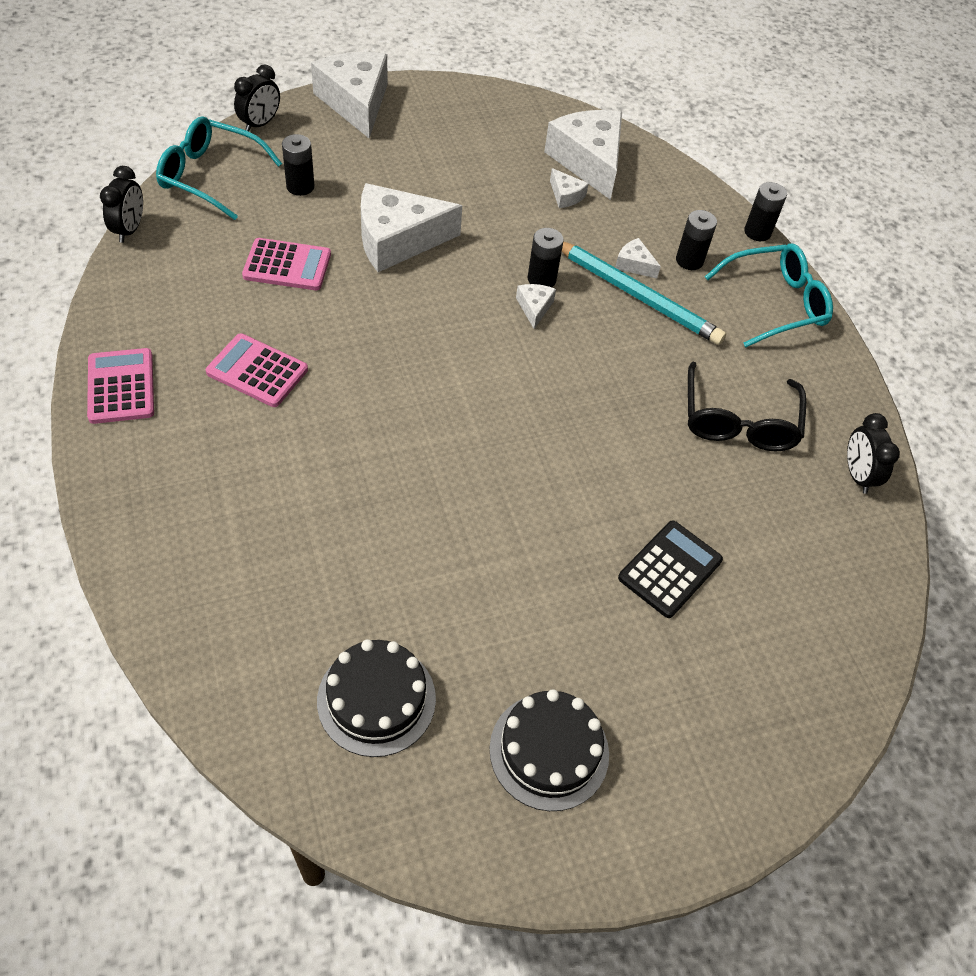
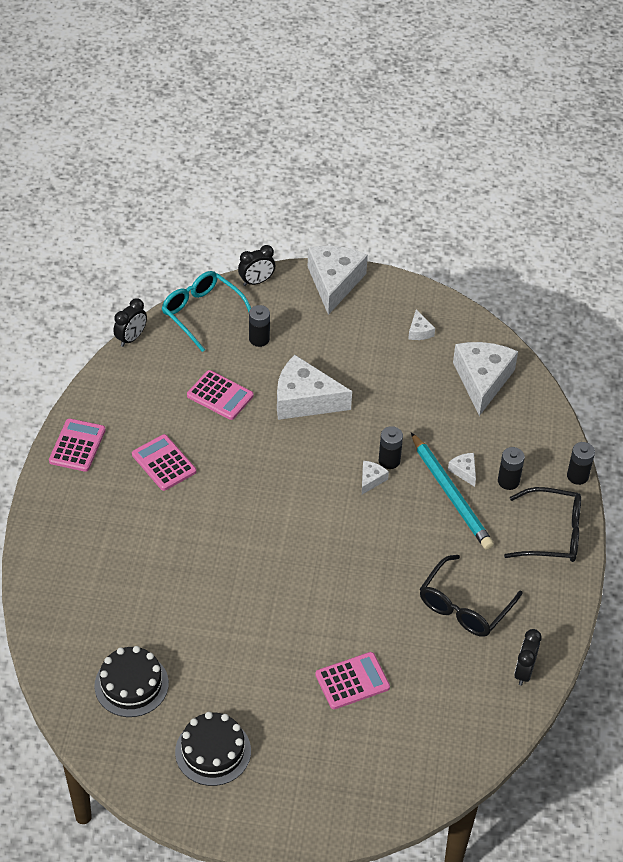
camera: 30 degrees right, 5 degrees down
(565, 195) = (447, 402): white cheese -> white cheese (419, 331)
(670, 569) = (352, 681): black calculator -> pink calculator
(775, 303) = (552, 534): turquoise glasses -> black glasses

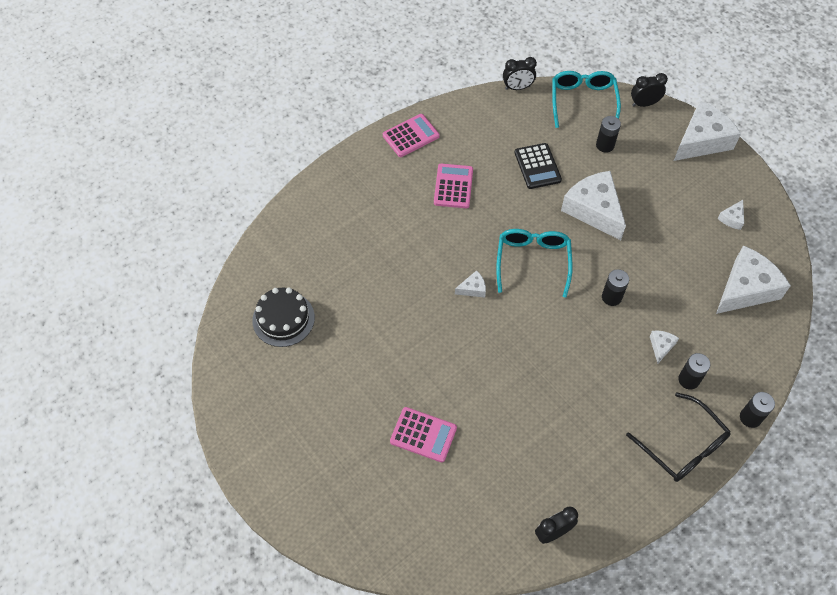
camera: 45 degrees right, 10 degrees up
(213, 751) = (286, 406): black cake -> none
(220, 396) = (537, 166): pink calculator -> black calculator
(256, 281) = (644, 104): black clock -> black clock turned 150 degrees clockwise
(297, 478) = (533, 261): none -> turquoise glasses
(371, 480) = (584, 301): white cheese -> white cheese (473, 288)
(450, 494) = (633, 356): turquoise pencil -> none
(464, 606) = (558, 447): black glasses -> none

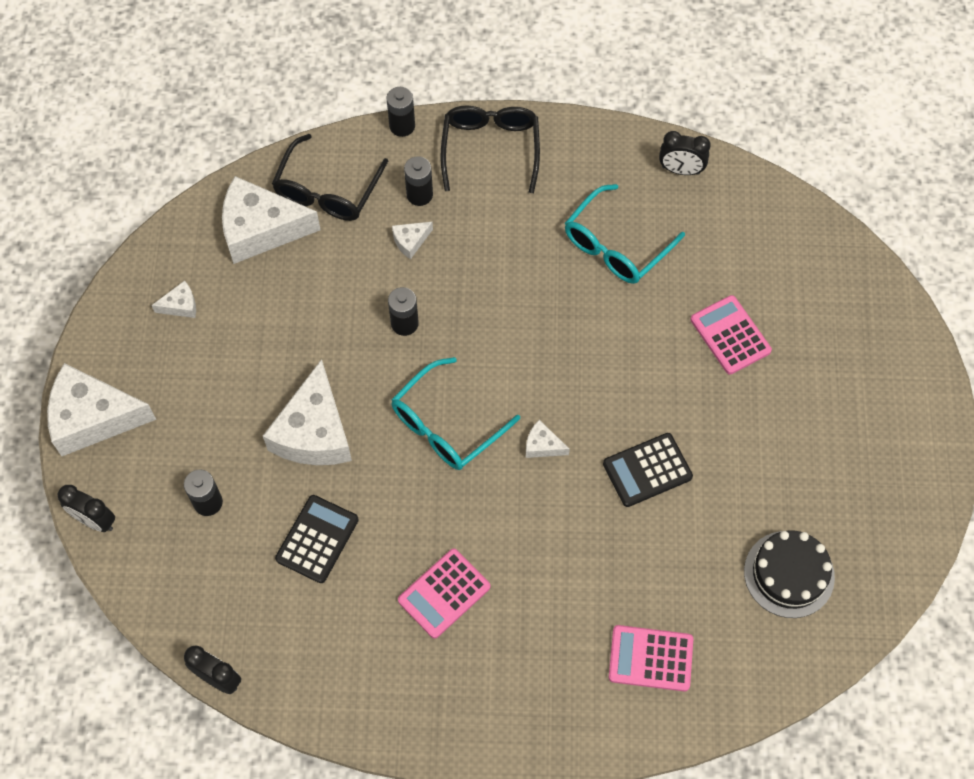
camera: 140 degrees left, 5 degrees up
(405, 317) = (647, 470): none -> black calculator
(411, 136) = (428, 715): pink calculator -> pink calculator (650, 658)
(583, 101) = (162, 586): turquoise glasses -> turquoise glasses (616, 246)
(740, 340) = (327, 190): none -> black glasses

